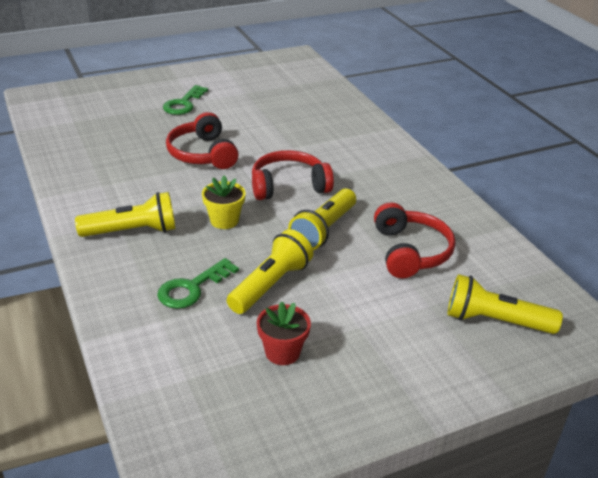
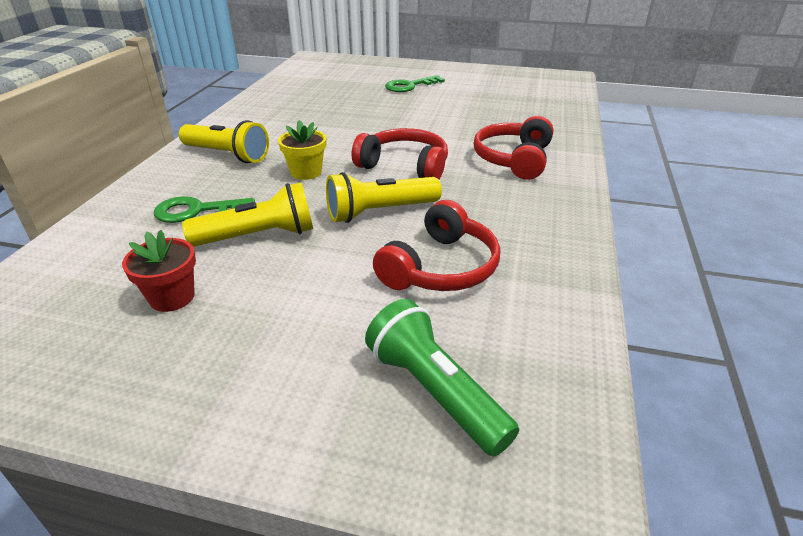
camera: 40 degrees right, 0 degrees up
(202, 154) = (368, 121): red headphones -> red headphones (514, 159)
(494, 321) = (434, 391): yellow flashlight -> green flashlight

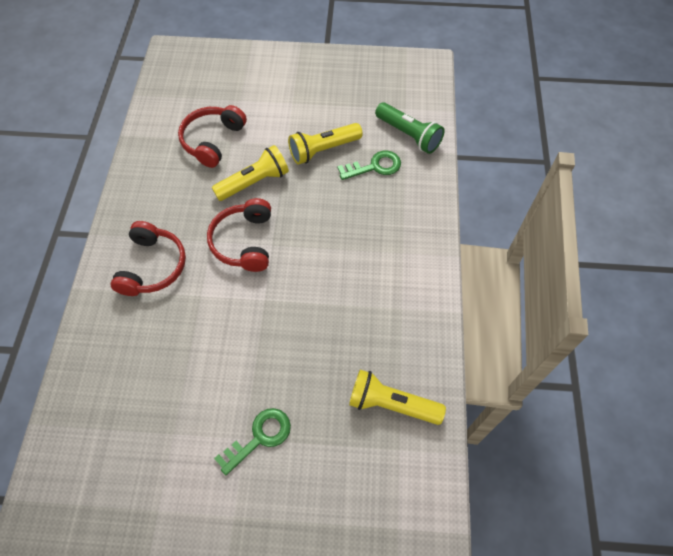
camera: 170 degrees right, 25 degrees up
(172, 297) = (345, 104): red flower pot -> none
(227, 155) = (394, 237): yellow flashlight -> yellow flashlight (391, 404)
(306, 172) = (320, 221): yellow flower pot -> none
(404, 166) = (244, 242): red headphones -> red headphones turned 75 degrees clockwise
(434, 391) = (213, 77): green flashlight -> green flashlight (409, 135)

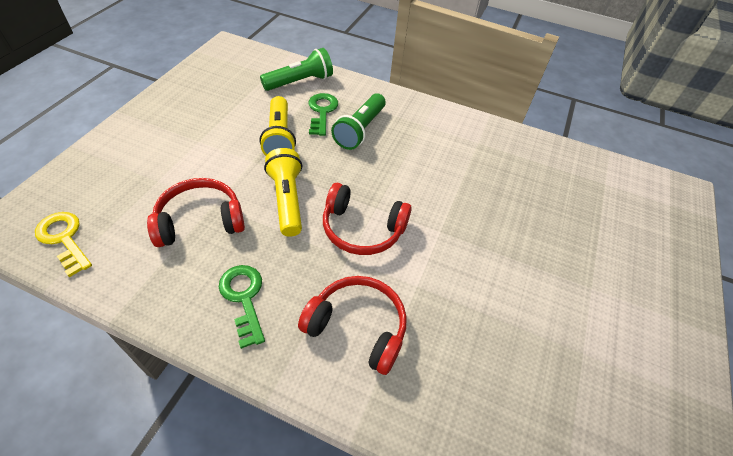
camera: 75 degrees left, 10 degrees down
(171, 82) = (64, 239): none -> yellow key
(212, 140) = (200, 221): red headphones -> red headphones turned 120 degrees clockwise
(259, 437) = (591, 275): green key -> green key (244, 298)
(364, 203) = (360, 130): none -> green flashlight
(391, 404) = (565, 176): yellow flashlight -> none

